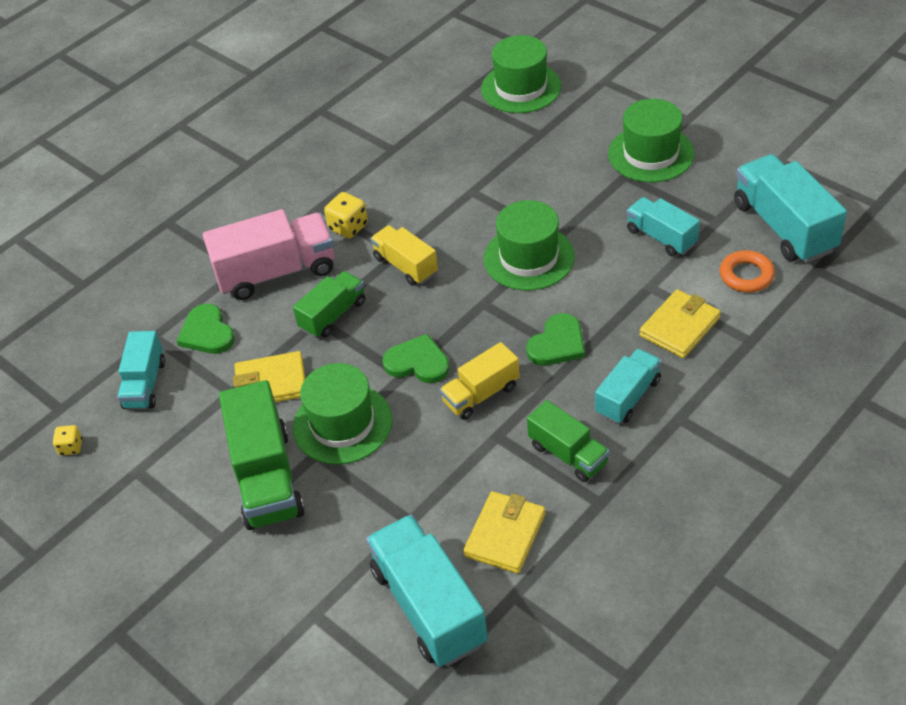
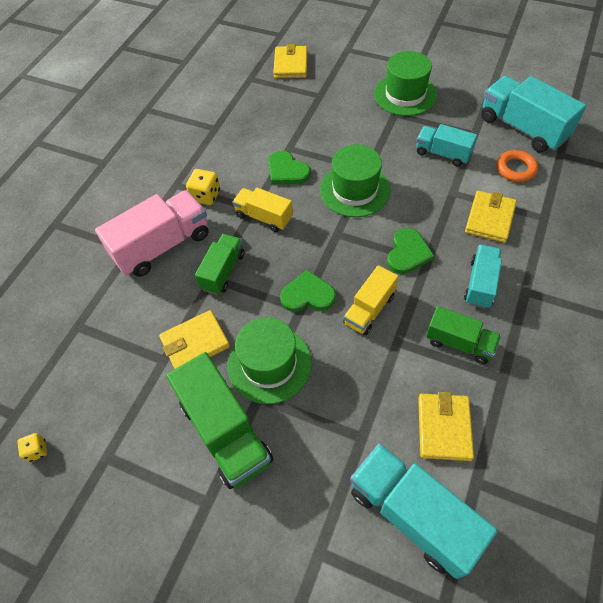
camera: 20 degrees left, 10 degrees up
(145, 384) = (85, 371): turquoise truck -> none
(207, 333) = (123, 311): green heart -> green heart (287, 171)
(521, 88) = (290, 65): green hat -> yellow wallet

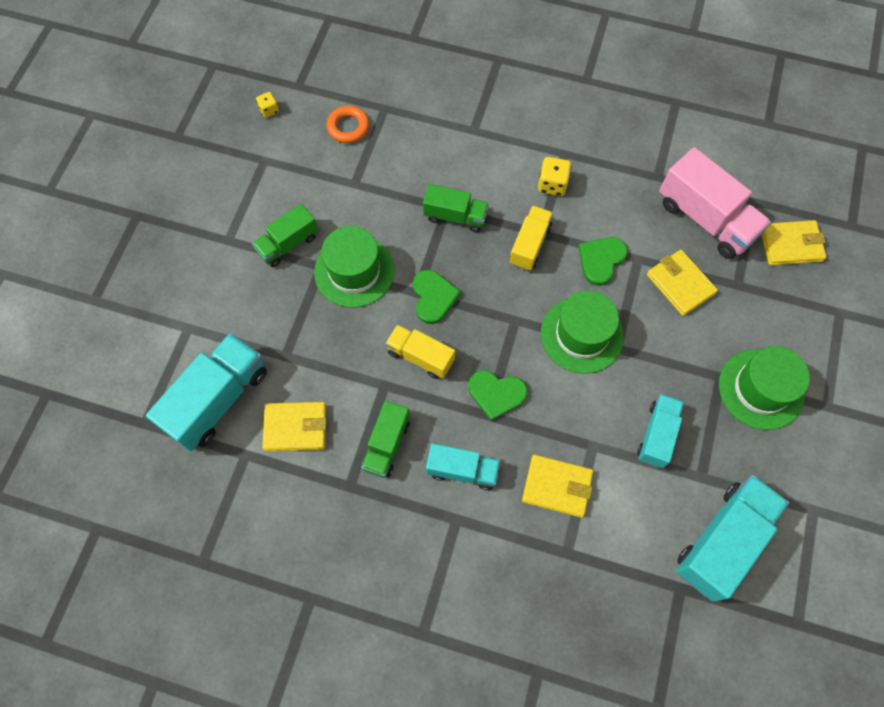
camera: 80 degrees right, 10 degrees up
(162, 246) = (481, 157): pink truck -> pink truck (705, 219)
(195, 343) = (373, 206): yellow wallet -> yellow wallet (680, 284)
(225, 431) = (288, 244): green truck -> green truck, size x0.60
(515, 169) = (644, 525): orange ring -> orange ring (348, 127)

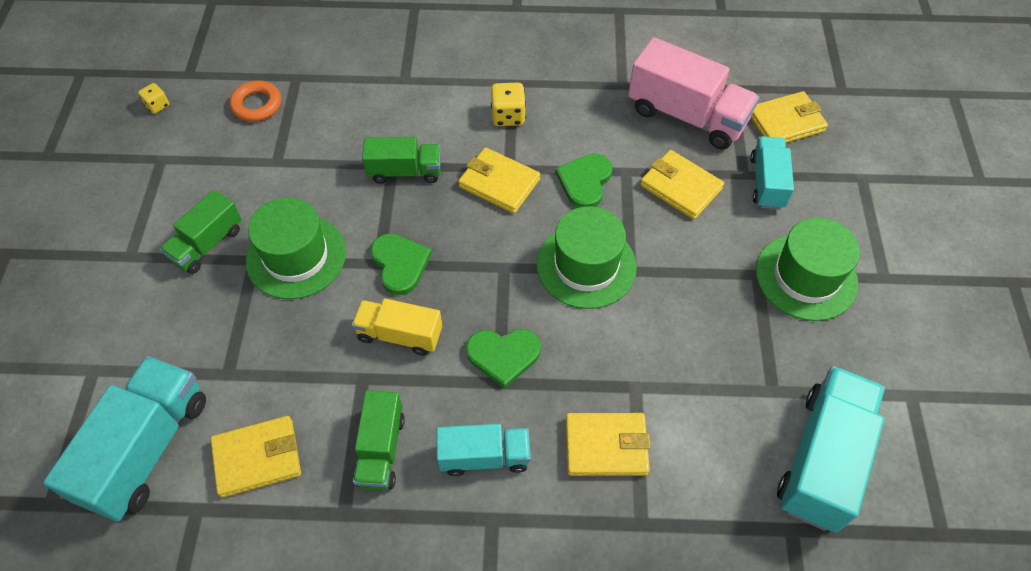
camera: 15 degrees left, 10 degrees down
(529, 245) = (499, 183): yellow truck -> yellow wallet
(657, 435) = (706, 356): turquoise truck -> turquoise truck (767, 182)

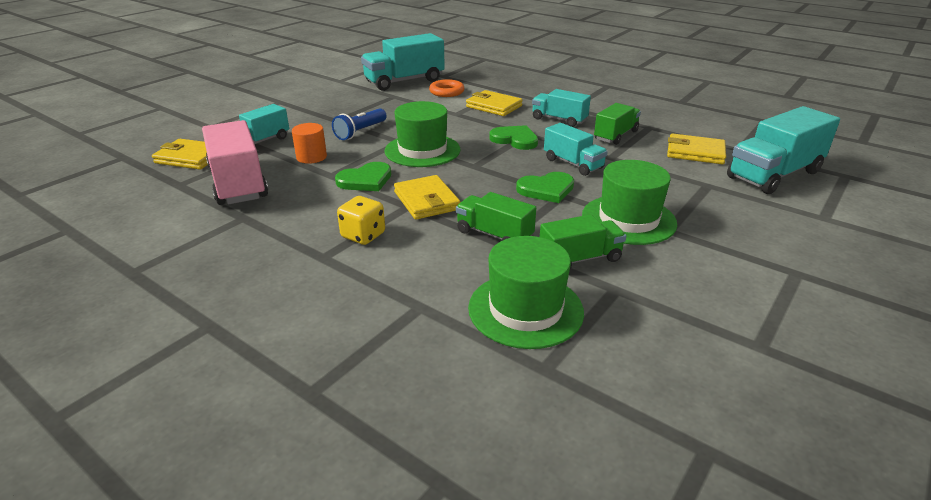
camera: 145 degrees left, 25 degrees down
(157, 105) = (764, 420): yellow dice -> none
(207, 244) = (711, 253): green truck -> green truck (579, 259)
(257, 105) = (614, 356): orange ring -> orange ring (446, 92)
(400, 264) = (546, 189): green heart -> green heart turned 120 degrees counterclockwise
(400, 335) = (573, 164): yellow truck -> turquoise truck
(680, 187) = (311, 157): yellow wallet -> orange cylinder
(695, 264) = (360, 132): none -> blue flashlight
(806, 277) = (314, 112): green hat -> green hat (525, 309)

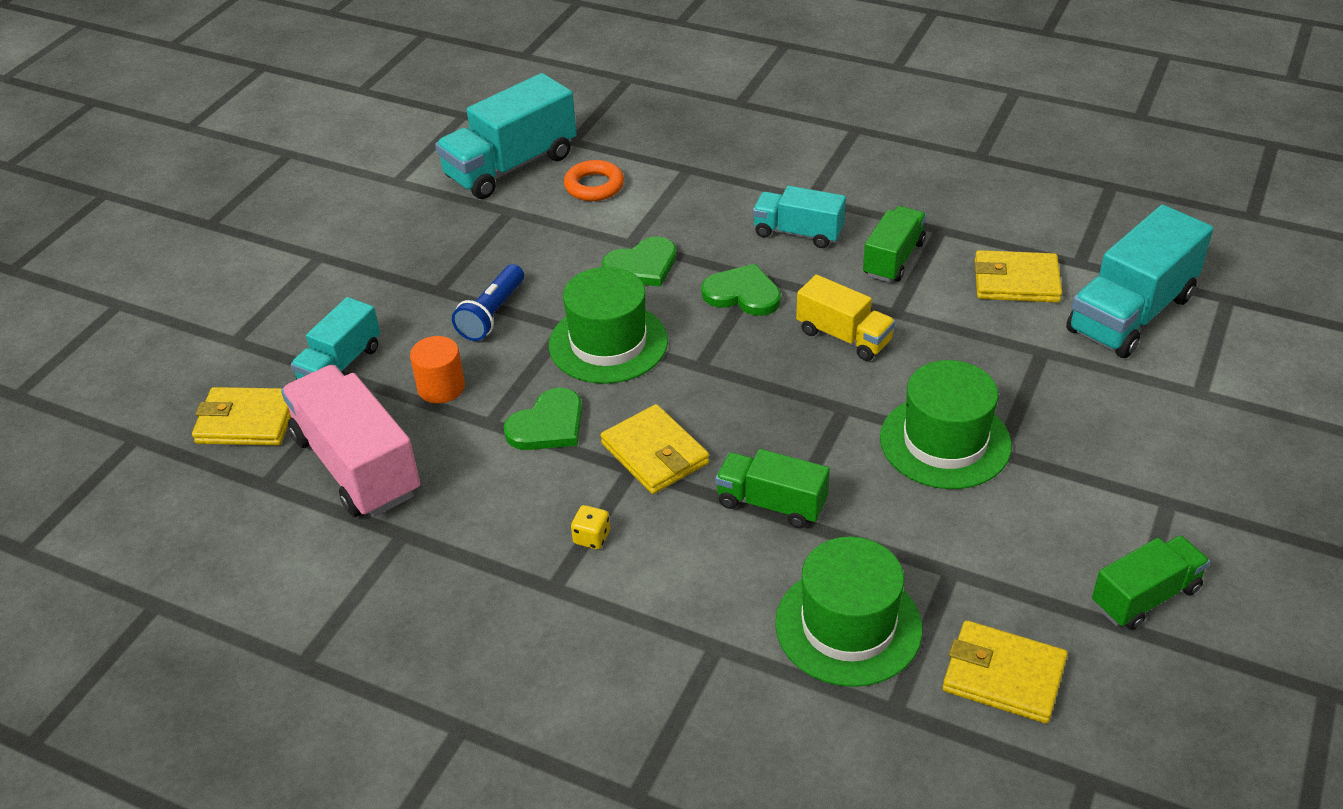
camera: 10 degrees left, 10 degrees up
(363, 235) = (592, 538): yellow dice -> yellow dice, size x0.63
(494, 106) = (685, 214): yellow wallet -> yellow wallet (1003, 676)
(546, 189) = (819, 400): green heart -> green heart (642, 266)
(573, 164) = (844, 336): turquoise truck -> yellow truck
(579, 259) = (895, 527): green truck -> green truck (1145, 597)

